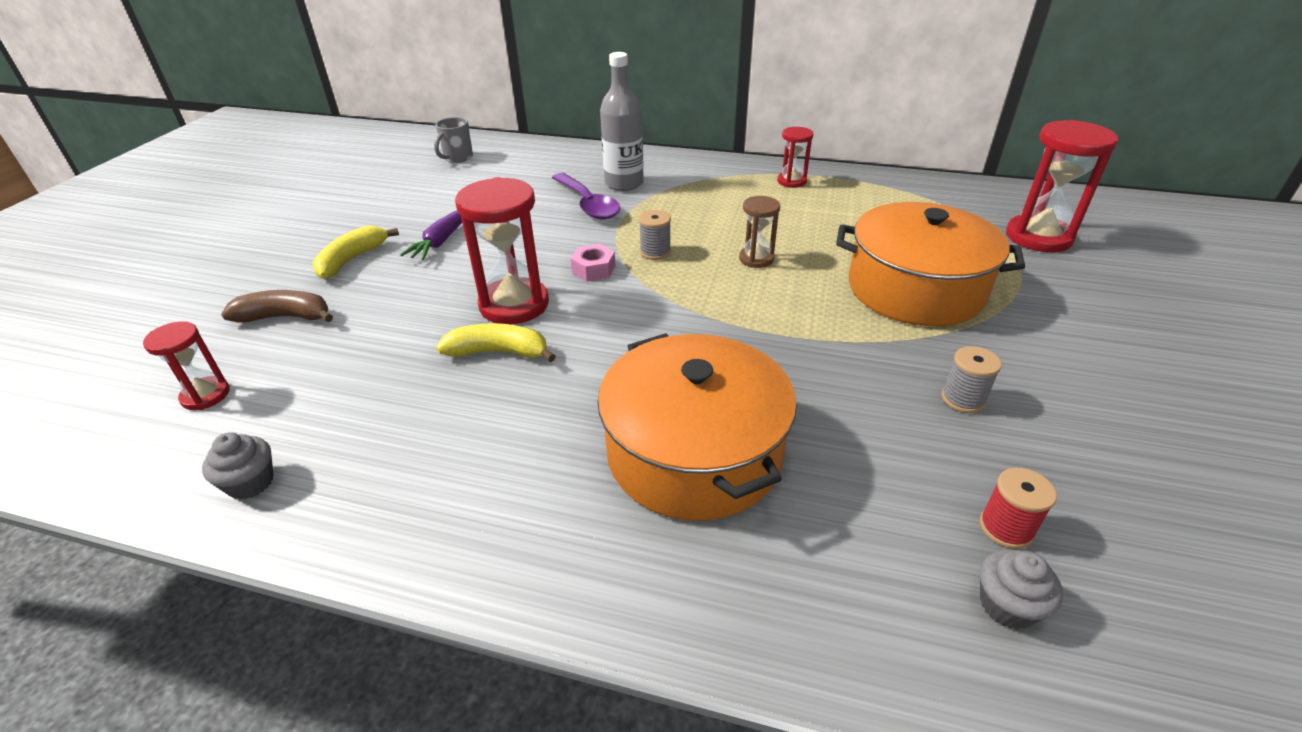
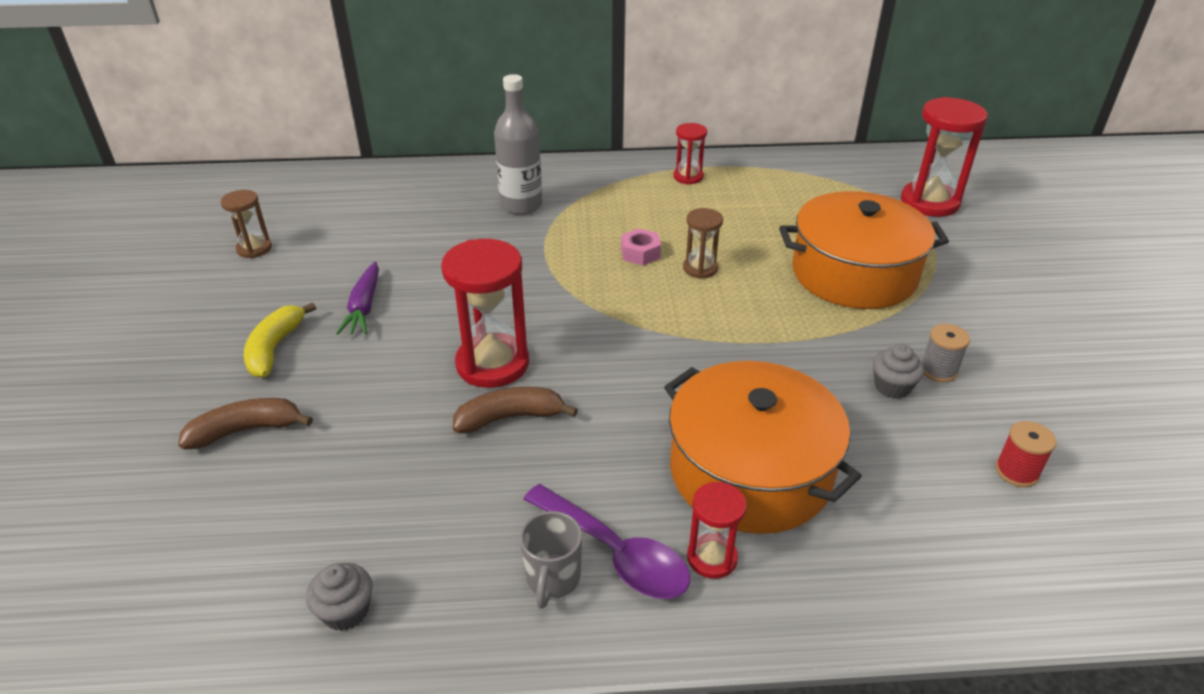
camera: 20 degrees left, 0 degrees up
(206, 395) = (221, 537): red hourglass -> red hourglass (712, 558)
(391, 185) = (254, 249): none -> brown hourglass
(457, 158) = (312, 201): grey mug -> grey mug (552, 579)
(499, 352) = (510, 418): yellow banana -> brown banana
(588, 204) = (498, 236): purple spoon -> purple spoon (615, 553)
(593, 269) = (549, 309): pink nut -> pink nut (640, 253)
(655, 252) = (600, 279): grey spool -> none
(1007, 605) = (1043, 531): grey cupcake -> grey cupcake (892, 387)

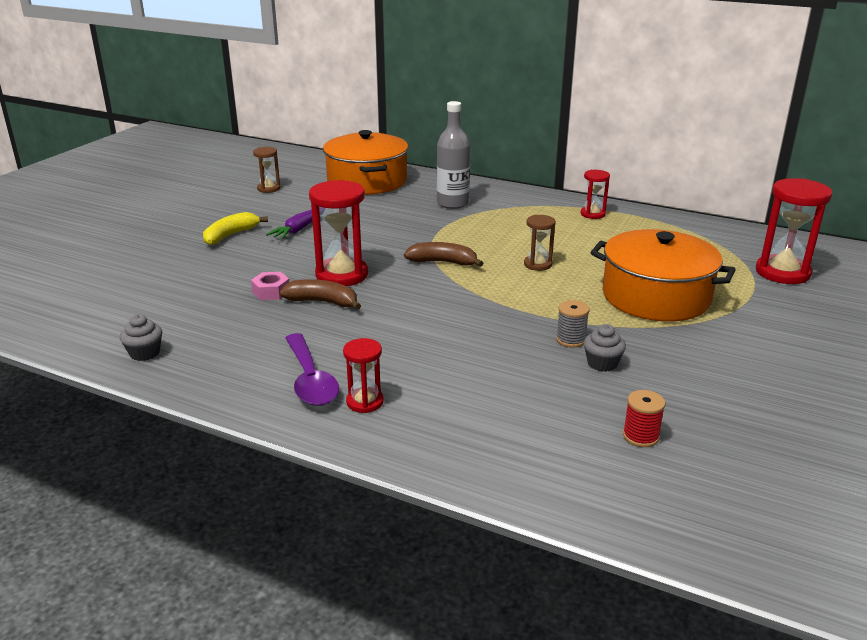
camera: 30 degrees right, 10 degrees down
(246, 430) = (178, 266): brown banana -> brown banana (443, 262)
(552, 579) = (262, 378): grey mug -> none
(640, 253) = (504, 246): pink nut -> pink nut (271, 292)
(750, 471) = (440, 372): orange pot -> orange pot (367, 181)
(938, 370) = (653, 366): grey spool -> grey spool (570, 340)

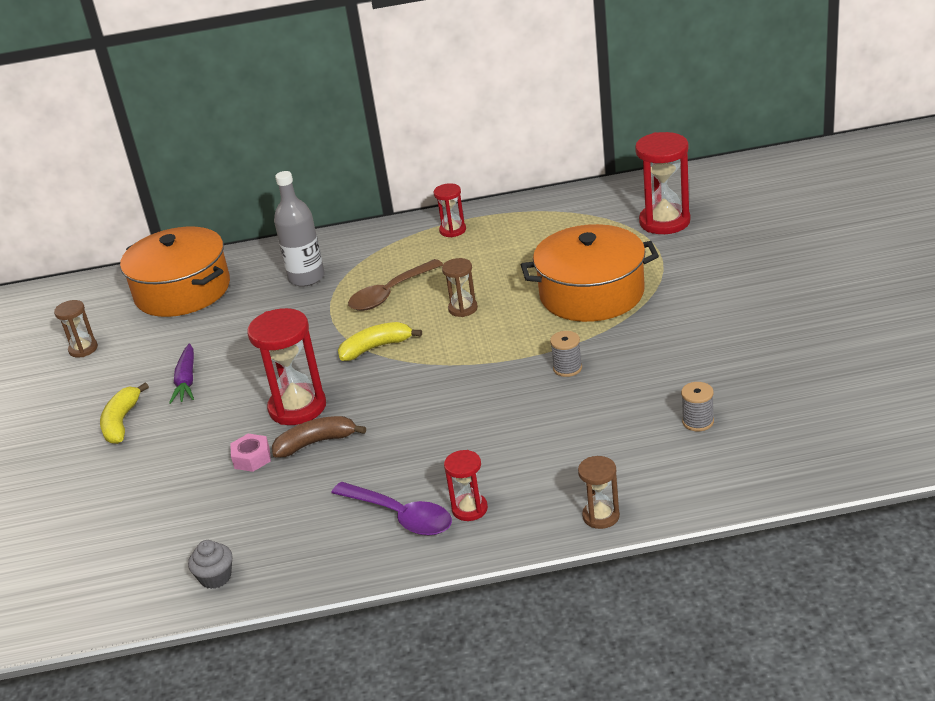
camera: 30 degrees left, 5 degrees up
(443, 262) = (376, 347): brown banana -> yellow banana
(460, 467) = (601, 516): none -> brown hourglass
(496, 234) = (390, 294): none -> brown spoon
(602, 363) = (612, 377): grey cupcake -> none
(640, 436) = (698, 422): red spool -> grey spool

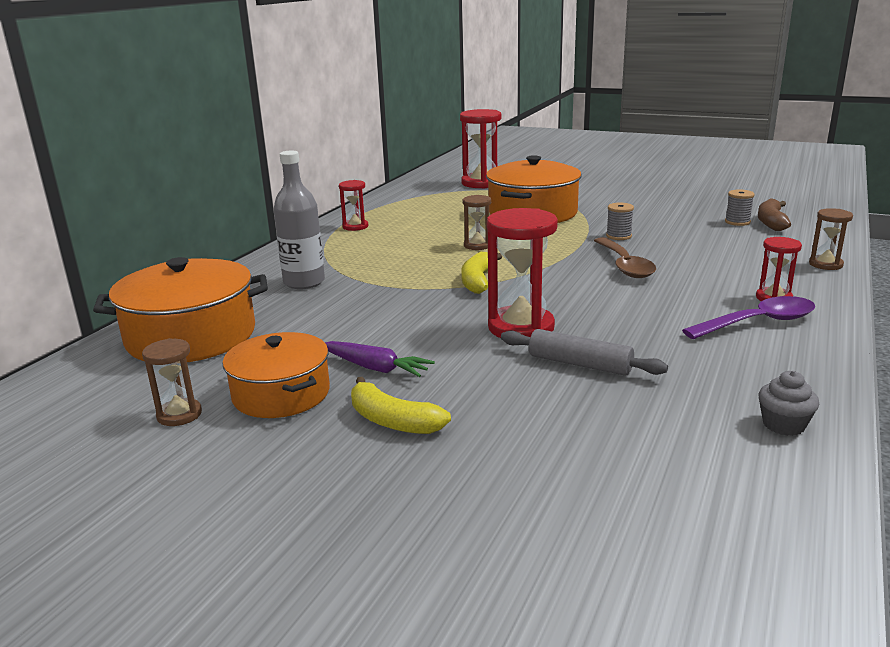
camera: 60 degrees left, 10 degrees down
(129, 367) = (281, 394): none -> orange pot
(252, 458) = (579, 364): pink nut -> grey rolling pin
(316, 443) = (594, 331): brown banana -> brown banana (771, 222)
(390, 294) = (403, 261): brown spoon -> brown spoon (624, 265)

